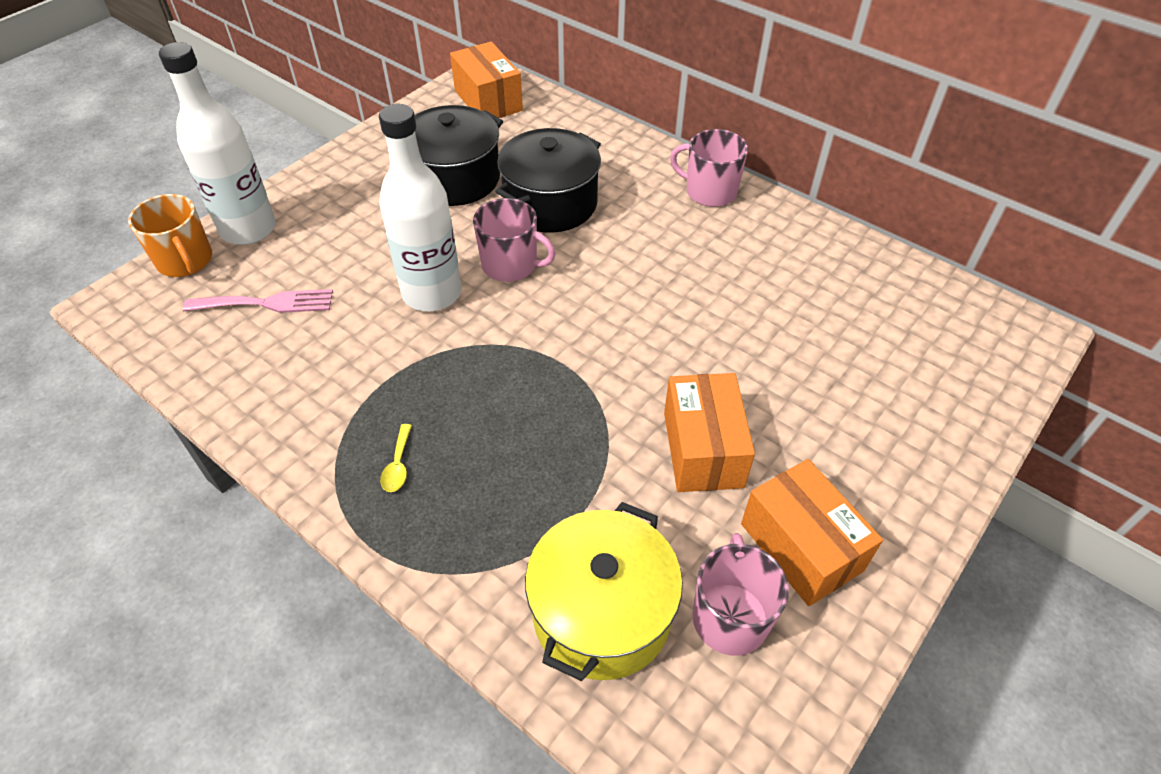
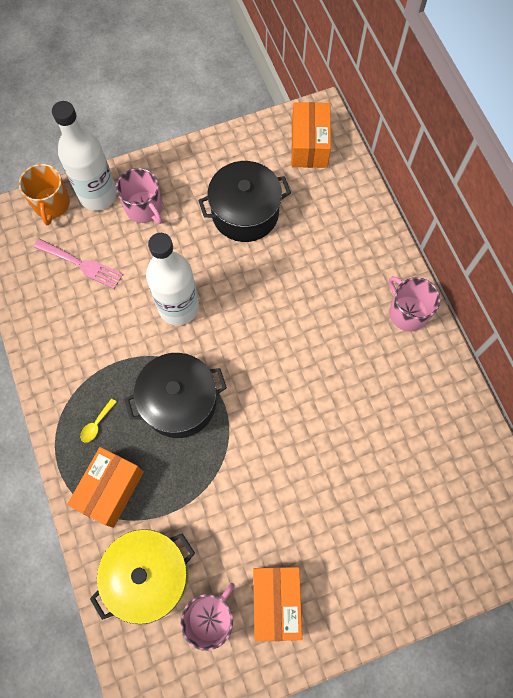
camera: 30 degrees right, 20 degrees up
(511, 265) = (238, 309): pink mug -> pink mug (144, 208)
(550, 203) = (294, 268): black pot -> black pot (179, 402)
(703, 449) = (265, 509): orange box -> orange box (110, 490)

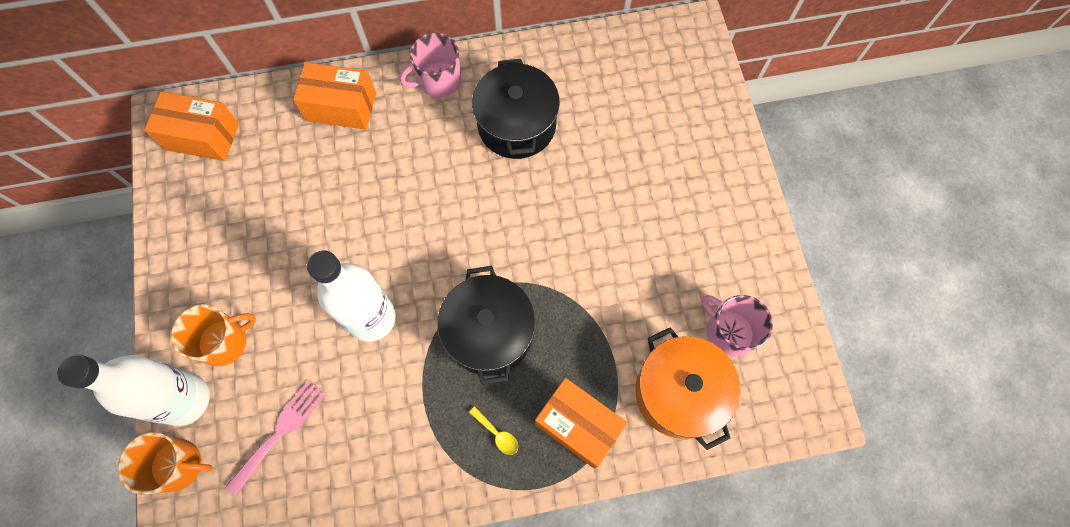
camera: 80 degrees left, 0 degrees up
(144, 208) = (224, 342): pink mug -> orange mug
(149, 575) = (679, 393): yellow pot -> orange pot
(245, 213) = (269, 223): black pot -> black pot (516, 125)
(276, 601) = (719, 265): orange box -> orange box (341, 107)

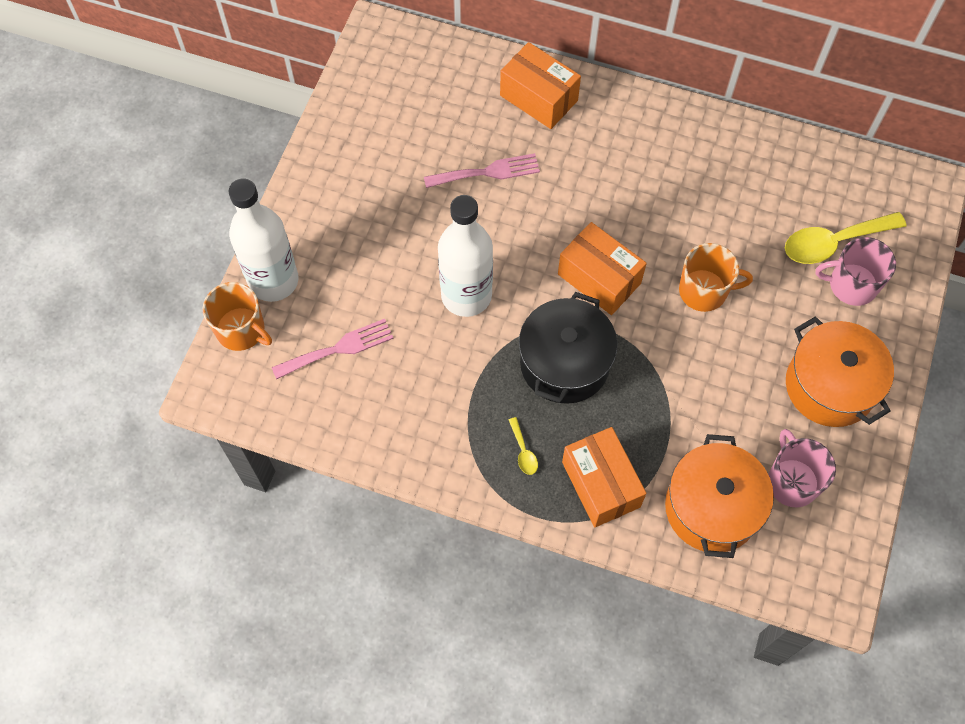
camera: 30 degrees right, 5 degrees down
(202, 136) = (401, 65): orange box -> orange box (599, 278)
(224, 342) = (330, 250): orange mug -> orange mug (704, 291)
(331, 195) = (487, 172): none -> pink fork
(439, 81) = (643, 117): pink mug -> pink mug (851, 285)
(516, 125) = (695, 193): black pot -> none
(648, 110) = (834, 242): none -> yellow spoon
(712, 233) = (830, 386): none -> orange pot

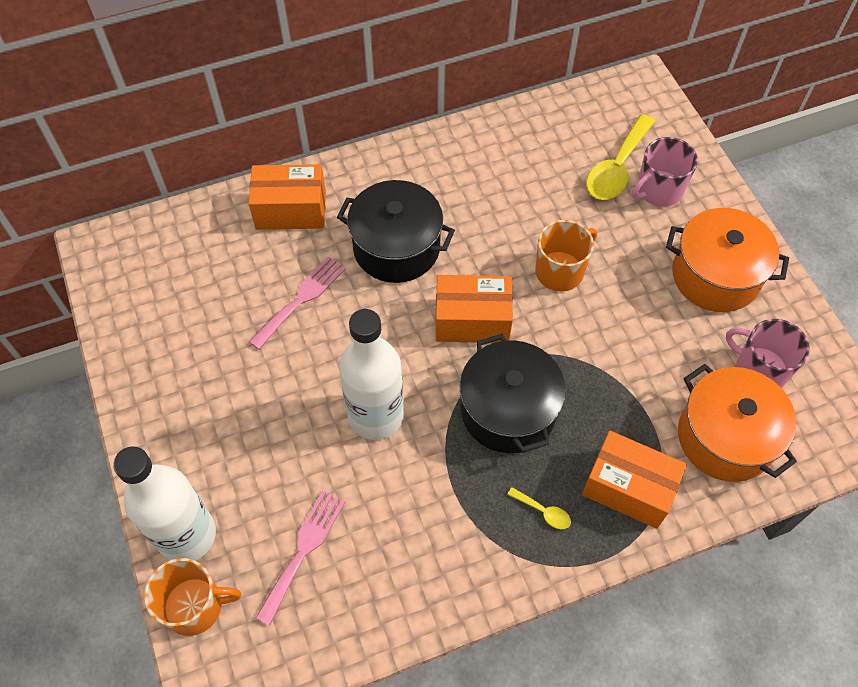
camera: 40 degrees left, 5 degrees down
(592, 182) = (396, 247): none -> black pot

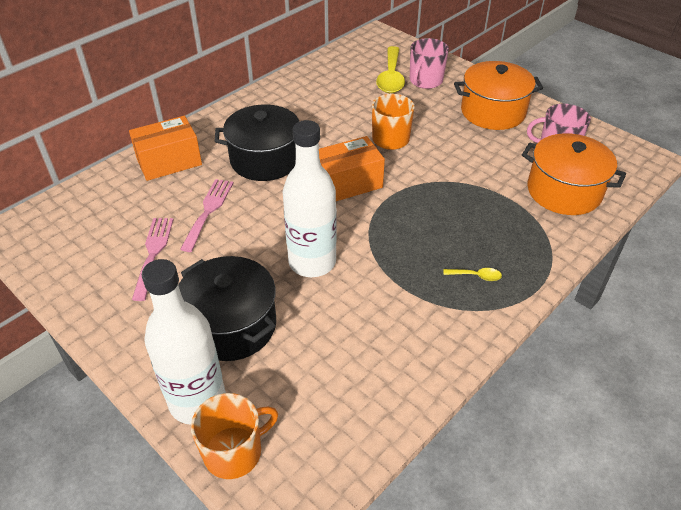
camera: 25 degrees left, 15 degrees down
(303, 550) = (307, 372): pink fork -> pink fork (153, 253)
(508, 410) = (409, 225): black pot -> black pot (231, 325)
(628, 488) = (524, 241): orange box -> none

